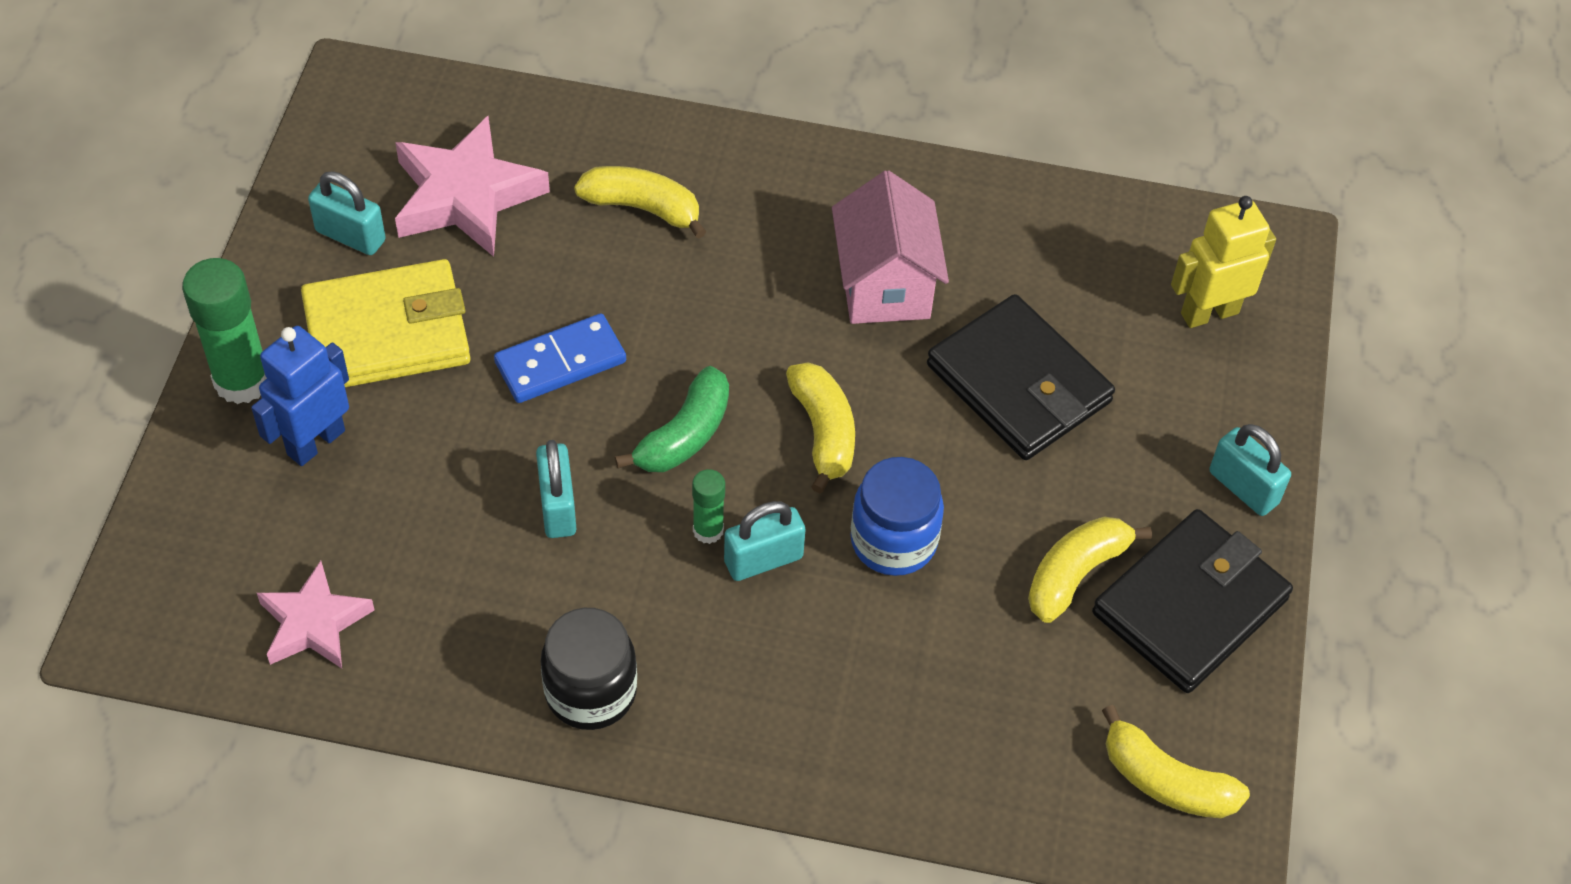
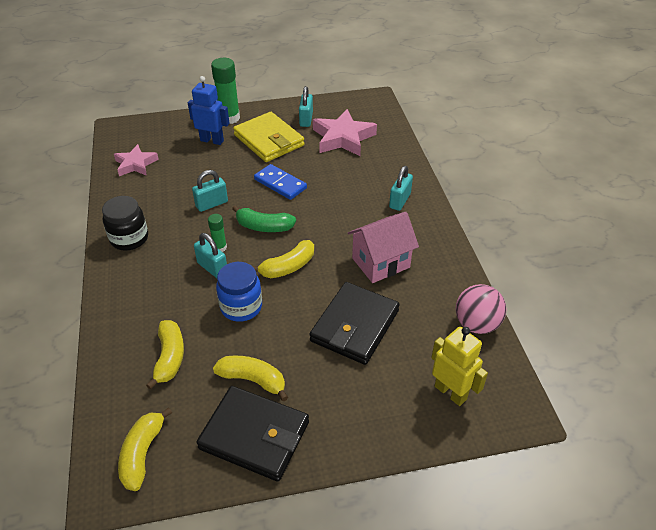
camera: 70 degrees right, 10 degrees down
(642, 208) = (370, 181): yellow banana -> yellow banana (170, 357)
(1089, 217) = (476, 324): none -> pink ball
(1243, 487) = (343, 440): turquoise padlock -> turquoise padlock (400, 201)

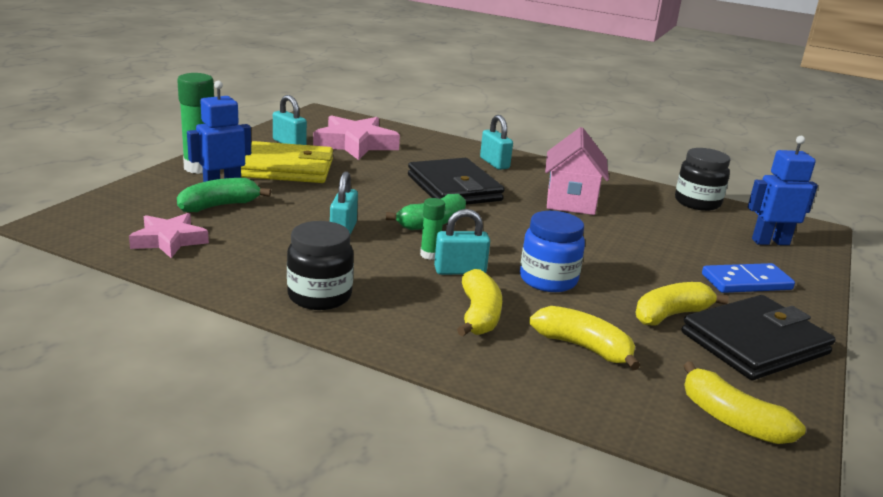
camera: 55 degrees left, 20 degrees down
(191, 152) = (219, 206): none -> green banana
(280, 184) = (374, 191): blue domino -> blue domino (746, 282)
(288, 267) = (517, 237): yellow banana -> yellow banana (479, 315)
(355, 326) = (645, 243): black wallet -> black wallet (454, 188)
(450, 392) = (770, 242): yellow robot -> blue robot
(476, 324) = (697, 203): pink ball -> black jar

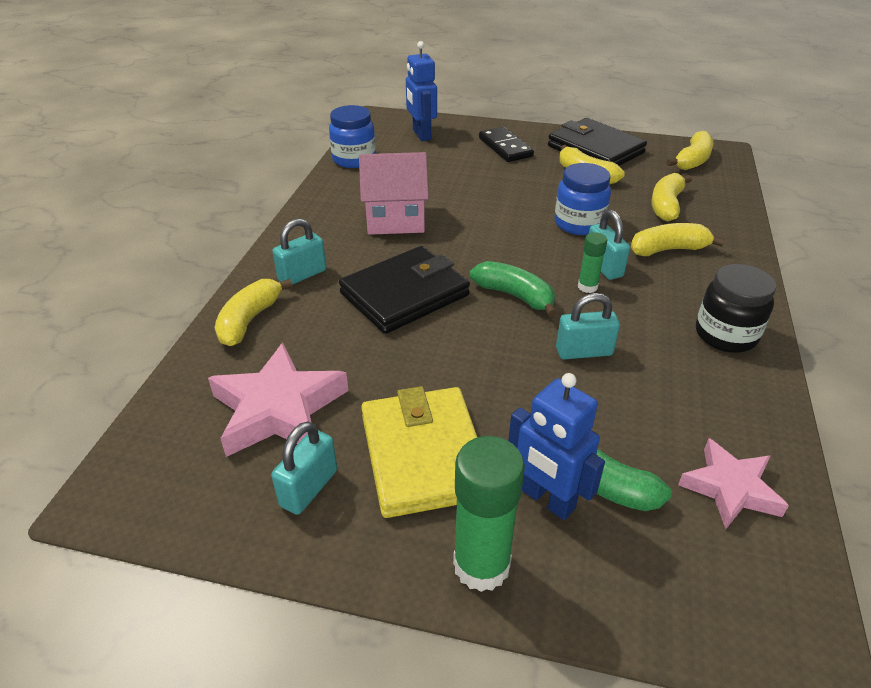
camera: 100 degrees left, 15 degrees up
(446, 146) = (249, 320): none -> yellow banana
(697, 203) = (354, 159): black jar -> blue jar
(746, 282) = (505, 147): blue domino -> black domino

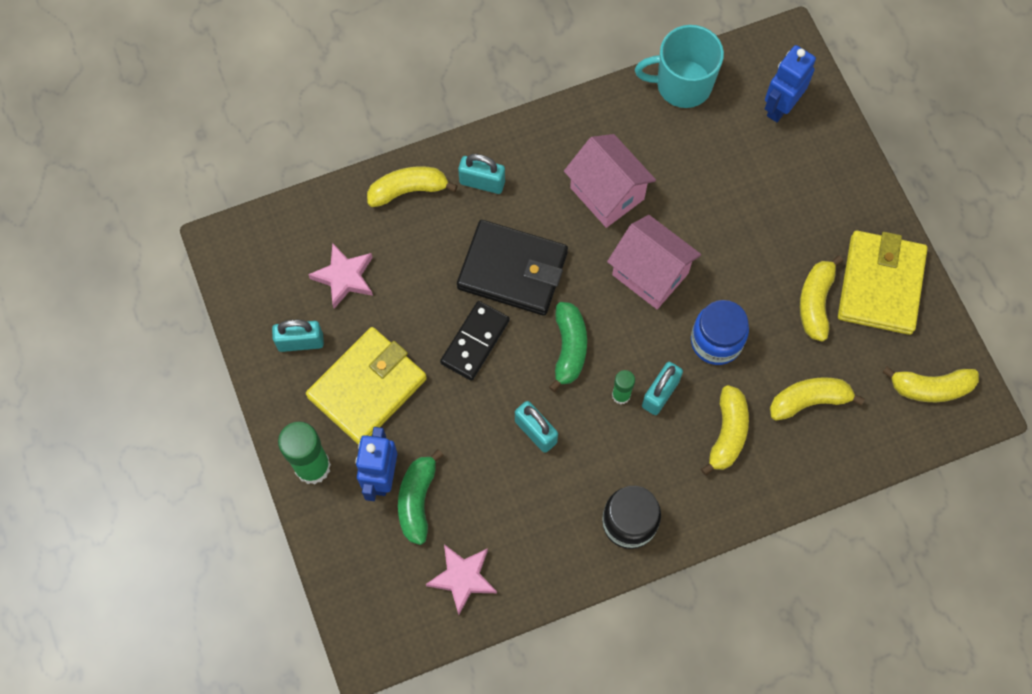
camera: 55 degrees right, 30 degrees up
(278, 409) = (344, 277): pink star -> pink star, size x0.64
(354, 159) = (682, 84): blue jar -> turquoise mug
(488, 229) = (650, 274): none -> pink house
(505, 147) = (816, 199): black domino -> black domino (475, 342)
(595, 149) = (880, 285): black wallet -> yellow wallet
(668, 249) = (727, 433): yellow banana -> yellow banana turned 60 degrees clockwise

